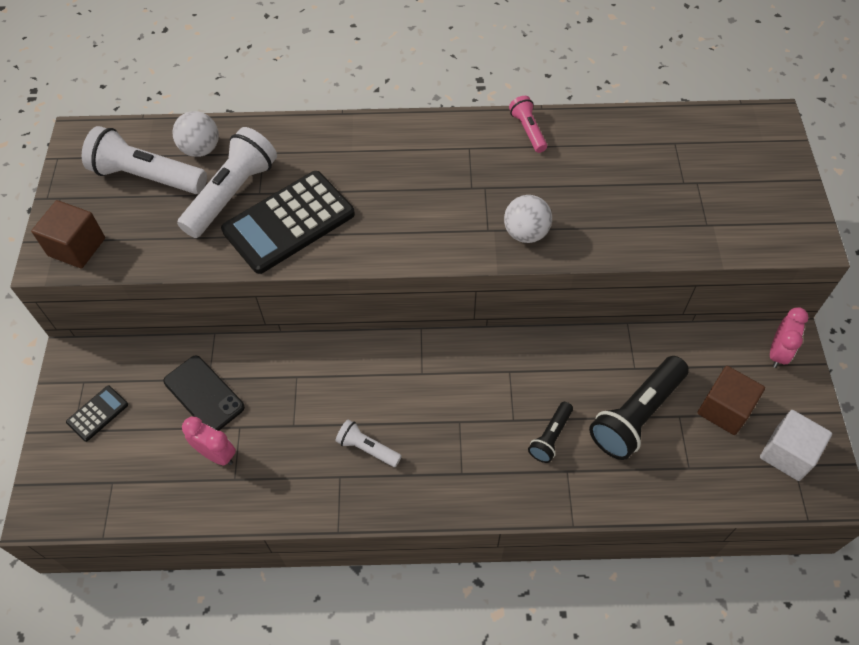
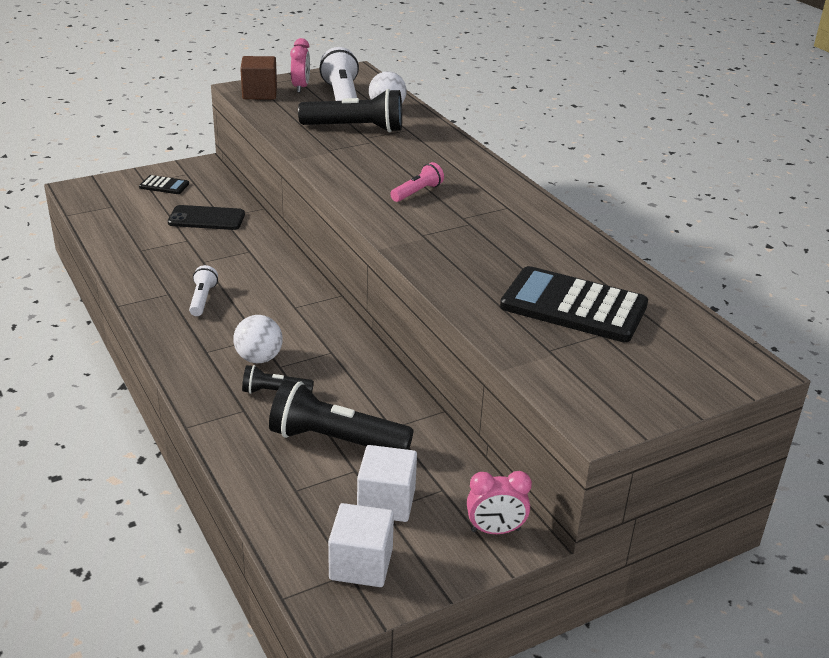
camera: 60 degrees right, 25 degrees down
(204, 394) = (206, 219): black phone -> black phone turned 75 degrees clockwise
(216, 454) = (157, 237): pink clock -> pink clock (300, 87)
(232, 194) = (355, 128): white flashlight -> black flashlight
(289, 222) = (348, 154): black calculator -> black calculator (573, 306)
(526, 233) = (437, 253): white ball -> white ball (259, 358)
(528, 130) = (561, 230): pink flashlight -> pink flashlight (417, 192)
(724, 409) = (386, 502): brown cube -> white cube

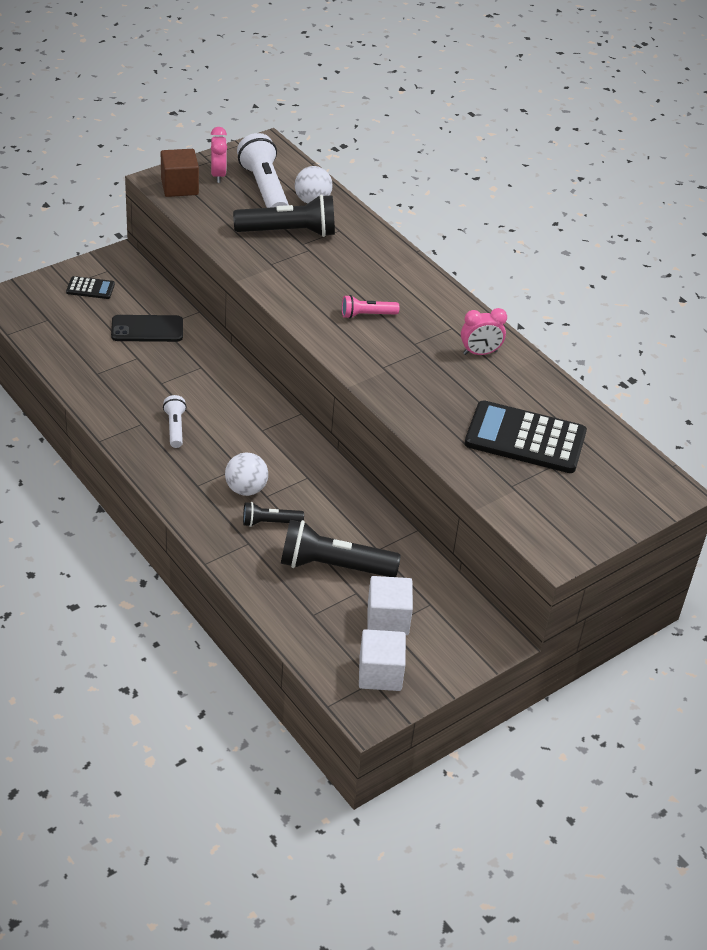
camera: 10 degrees left, 10 degrees up
(417, 192) = (367, 315): pink flashlight -> pink flashlight turned 135 degrees counterclockwise
(495, 530) = (477, 636): pink clock -> pink clock (480, 353)

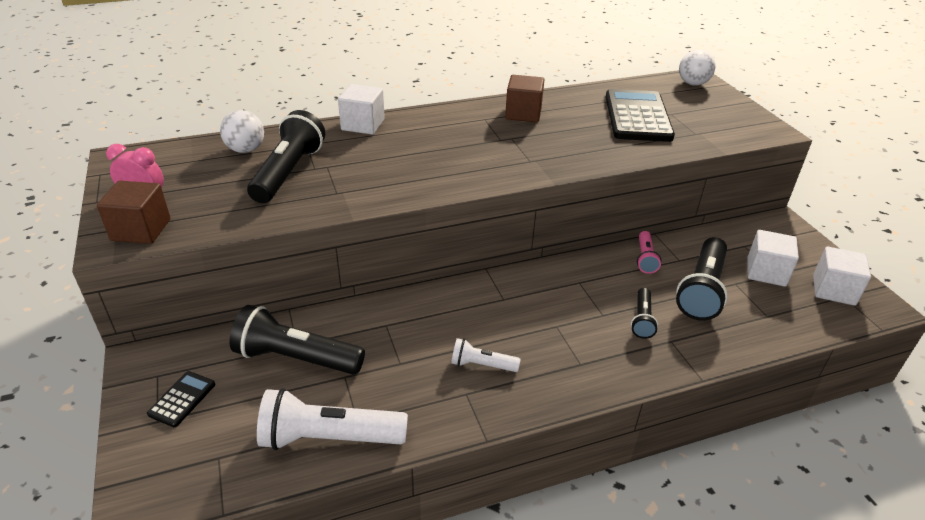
camera: 70 degrees left, 5 degrees down
(147, 329) = (296, 358): black phone -> black flashlight
(246, 489) = (591, 327): white ball -> white ball (693, 83)
(264, 189) = (199, 173): white flashlight -> white flashlight (329, 437)
(367, 315) = (449, 154): pink flashlight -> pink flashlight (645, 258)
(393, 254) = (363, 125): none -> white cube
(480, 353) = (523, 113): pink clock -> brown cube
(525, 438) = (637, 117): black calculator -> black calculator turned 150 degrees clockwise

